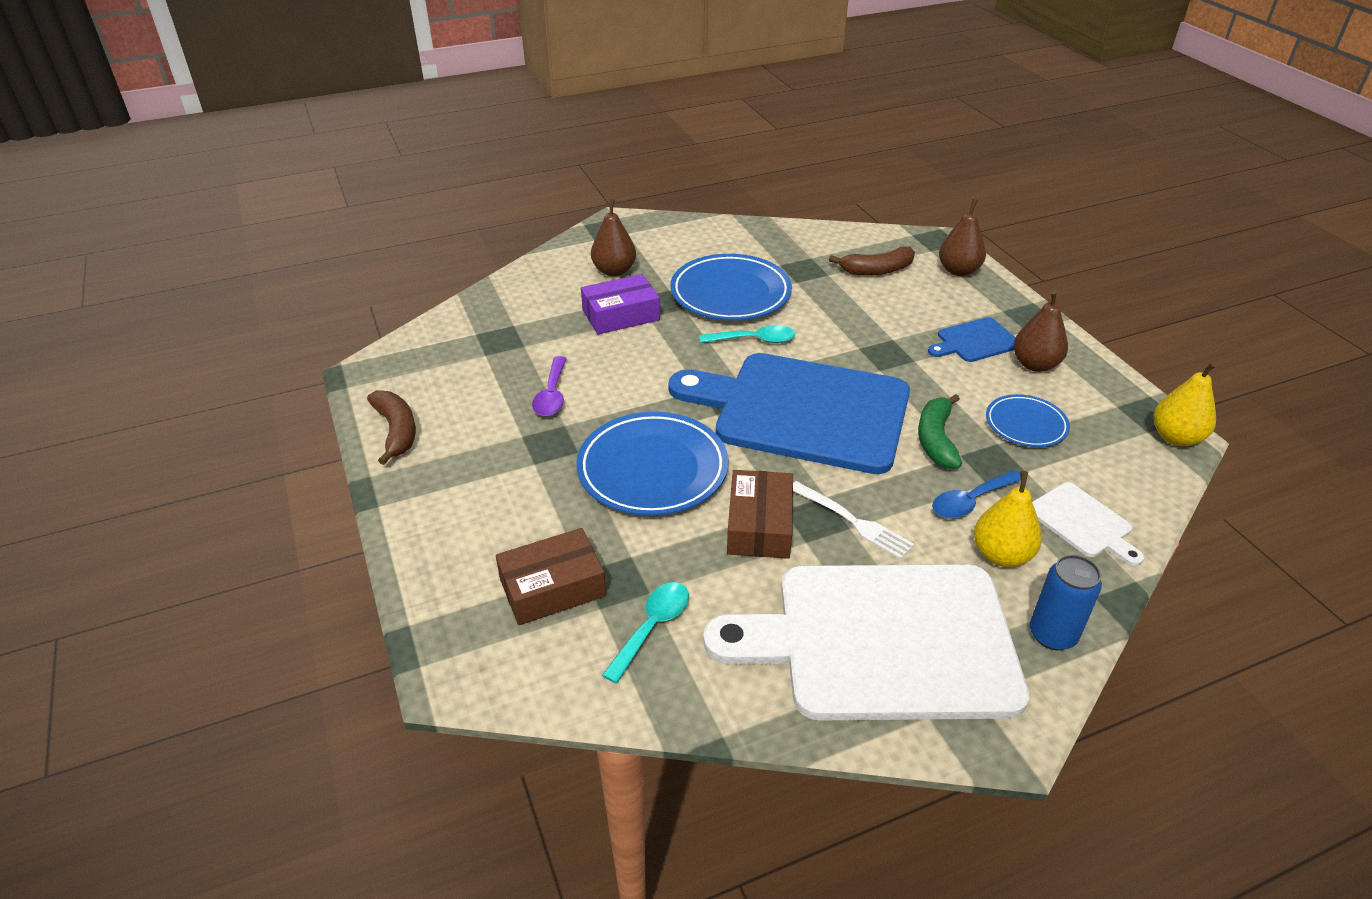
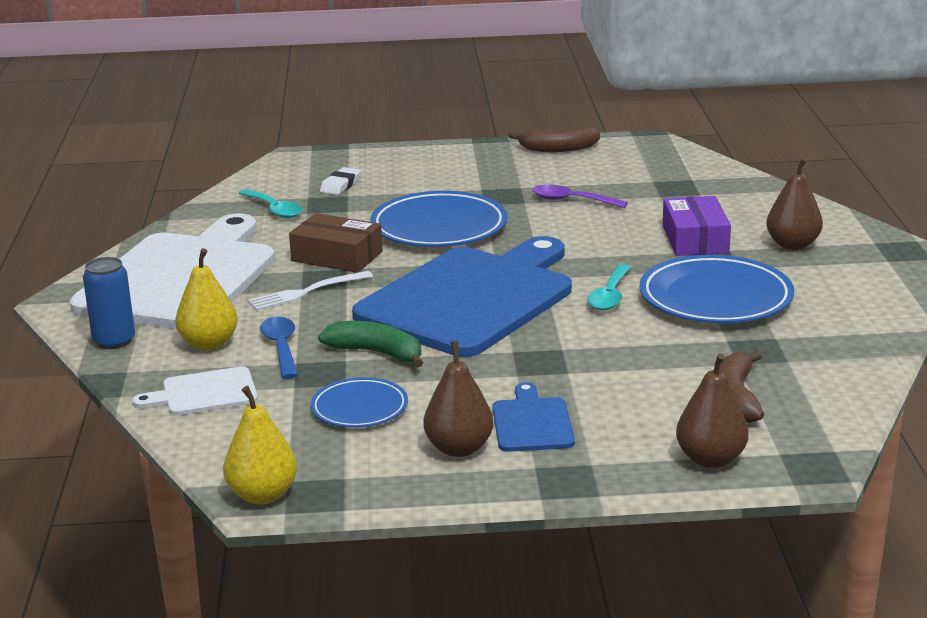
camera: 110 degrees right, 15 degrees down
(552, 588) = (340, 185): brown box -> white eraser

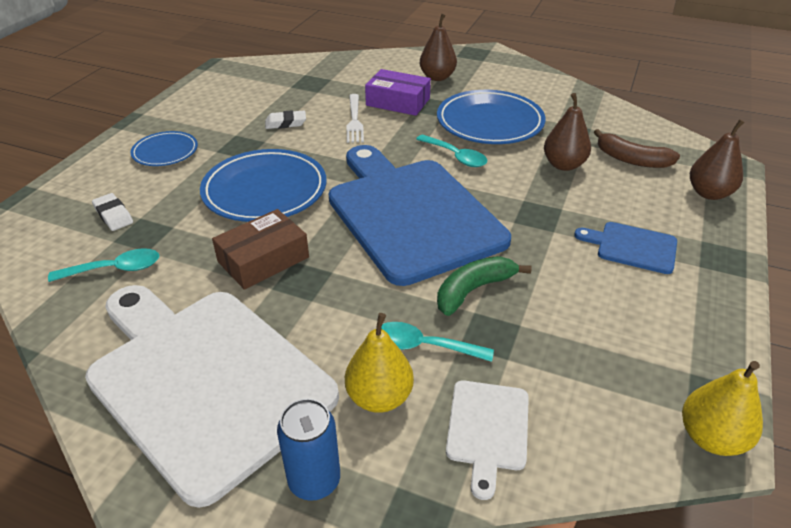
camera: 65 degrees left, 15 degrees up
(281, 347) = (423, 346): blue spoon -> turquoise spoon
(306, 292) = (320, 298): white fork -> white fork (354, 120)
(359, 408) = (569, 328): blue plate -> blue plate (165, 152)
(459, 448) = (660, 293): brown pear -> brown pear (563, 165)
(558, 149) = (188, 100): brown banana -> none
(571, 201) = (286, 123): purple spoon -> white eraser

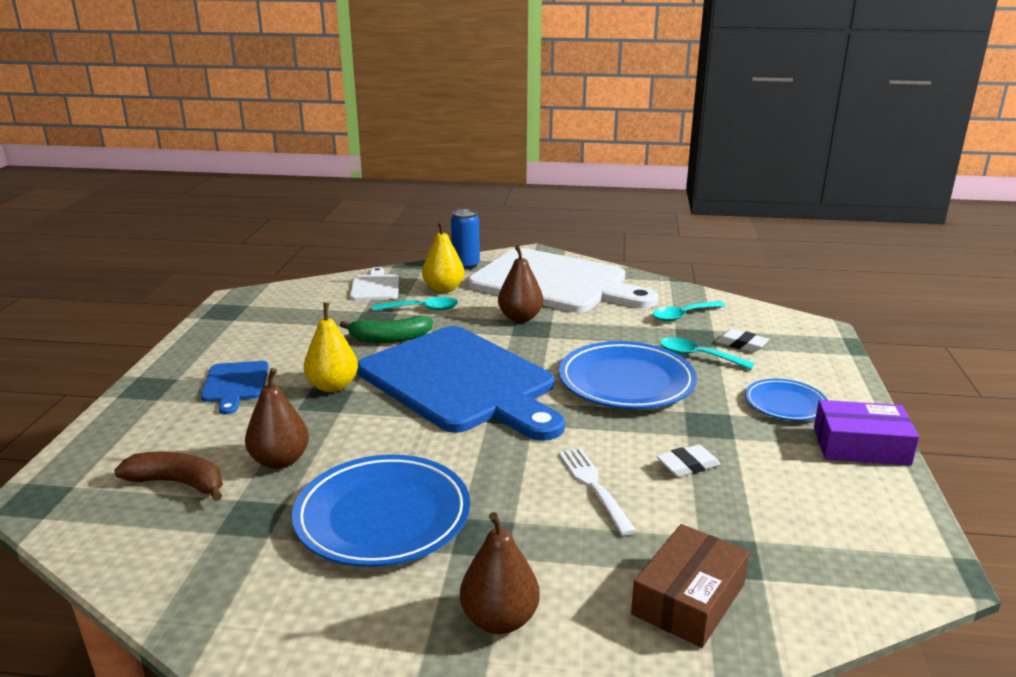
camera: 165 degrees right, 15 degrees down
(263, 259) = (574, 334): brown box -> brown box (689, 599)
(398, 102) = (547, 535): purple box -> purple box (861, 446)
(456, 156) = (426, 451): turquoise spoon -> turquoise spoon (697, 356)
(473, 290) = (389, 338): green banana -> green banana turned 45 degrees clockwise
(632, 247) = (235, 384): blue cutting board -> blue cutting board turned 75 degrees clockwise
(709, 193) = (104, 450): brown pear -> brown pear (520, 318)
(711, 437) = (239, 298): yellow pear -> yellow pear (333, 386)

